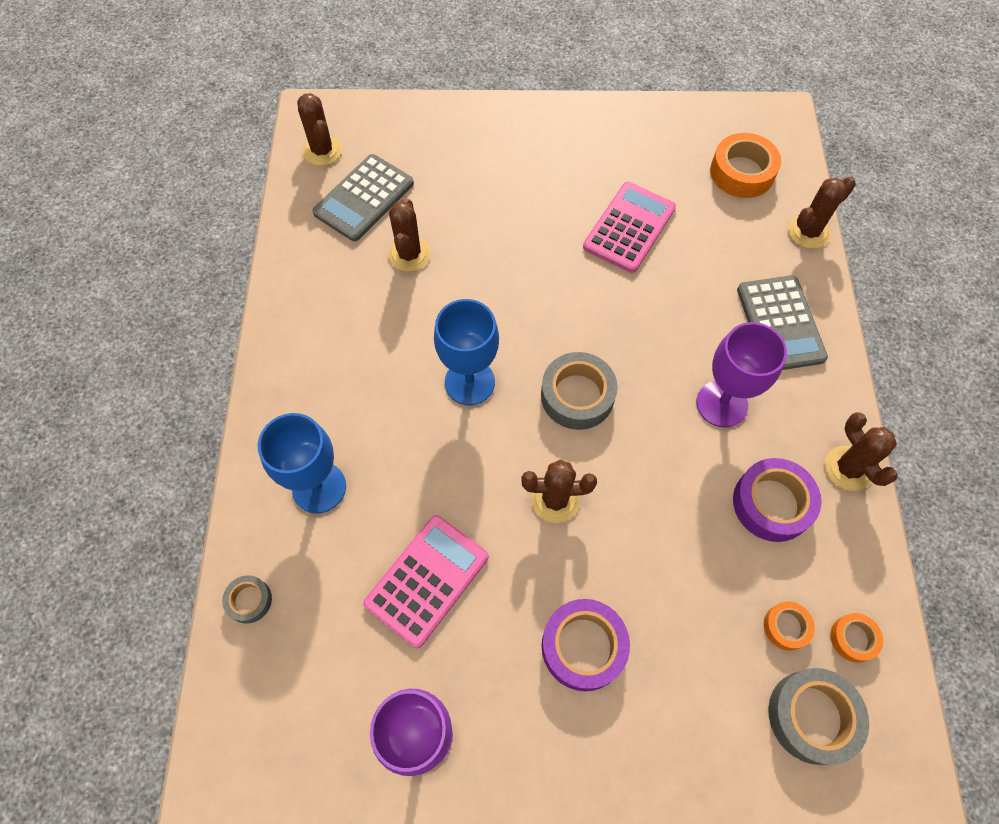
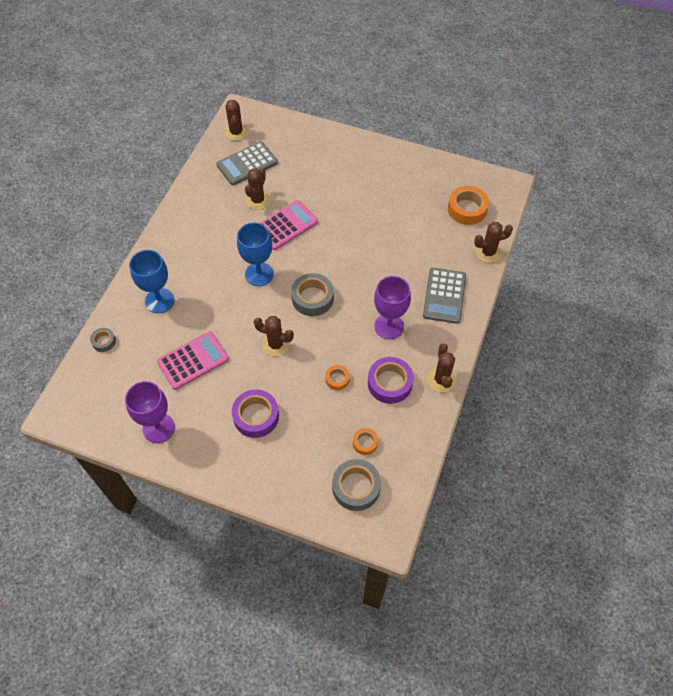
camera: 20 degrees right, 5 degrees down
(629, 228) = (385, 221): pink calculator -> pink calculator (286, 225)
(853, 638) = (397, 460): orange tape -> orange tape (337, 379)

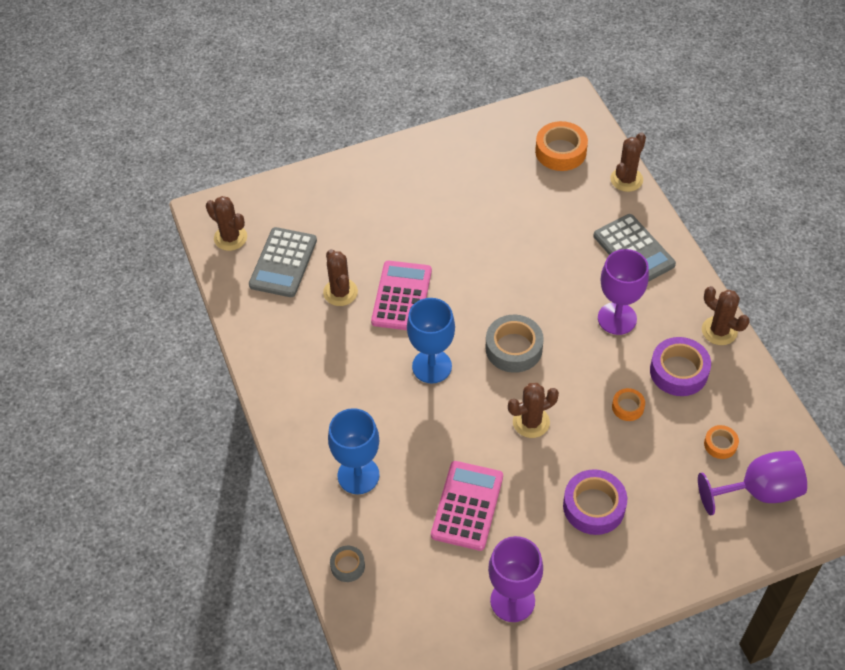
camera: 40 degrees left, 5 degrees down
(356, 487) = (759, 491): grey tape -> purple goblet

